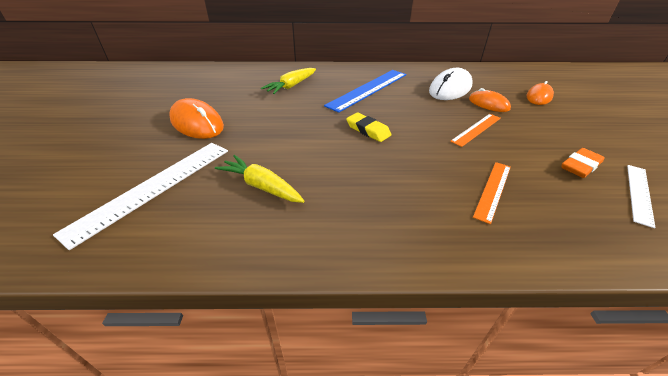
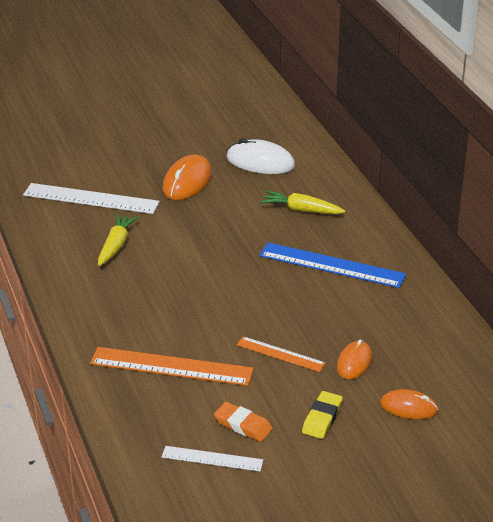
camera: 70 degrees right, 5 degrees down
(368, 130) = (234, 281): yellow eraser -> yellow eraser (322, 418)
(450, 89) = (380, 329): white mouse -> white mouse (260, 162)
(492, 190) = (171, 366): orange ruler -> orange ruler, size x1.74

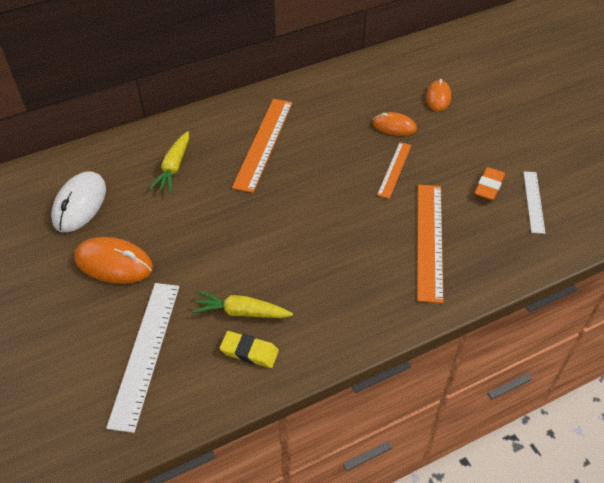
camera: 95 degrees left, 15 degrees up
(322, 418) = (465, 142): yellow eraser -> yellow eraser (249, 352)
(332, 265) = (263, 143): blue ruler -> orange ruler

